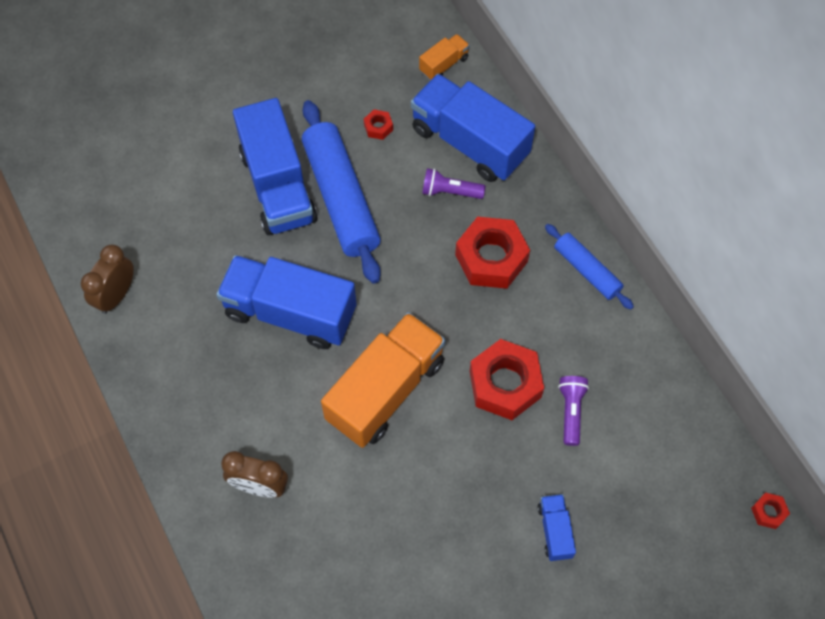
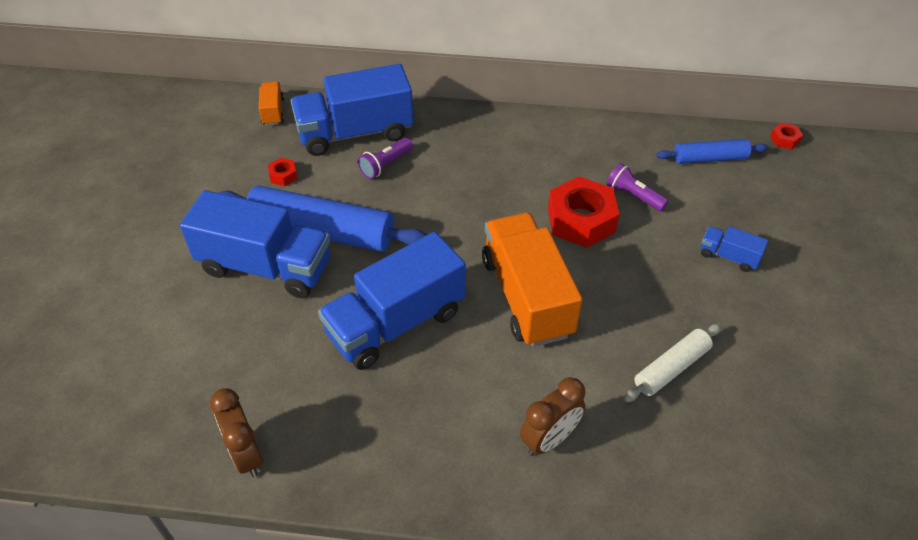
camera: 55 degrees left, 15 degrees down
(390, 542) = (671, 368): none -> white rolling pin
(491, 258) = (466, 172): red nut -> none
(587, 270) = (524, 129): blue rolling pin -> blue rolling pin (710, 158)

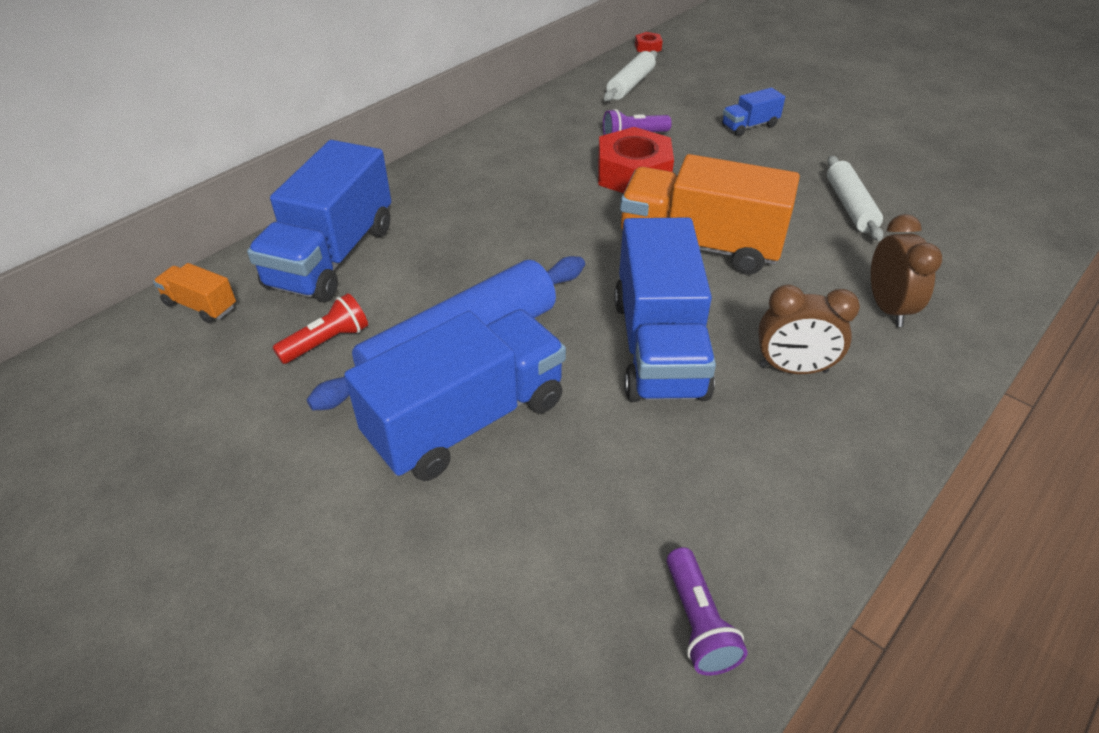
camera: 55 degrees left, 5 degrees down
(246, 454) = (765, 563): brown clock -> brown clock (793, 369)
(283, 175) = (327, 342): red nut -> red flashlight
(385, 165) = (413, 256): purple flashlight -> purple flashlight (698, 622)
(710, 158) = (630, 84): blue rolling pin -> white rolling pin

